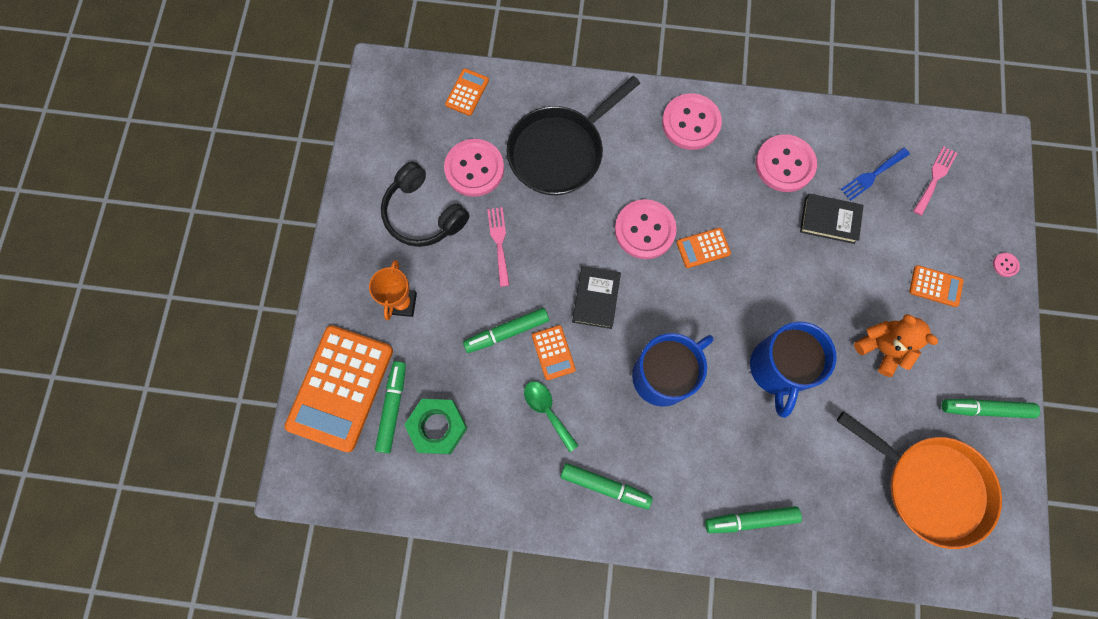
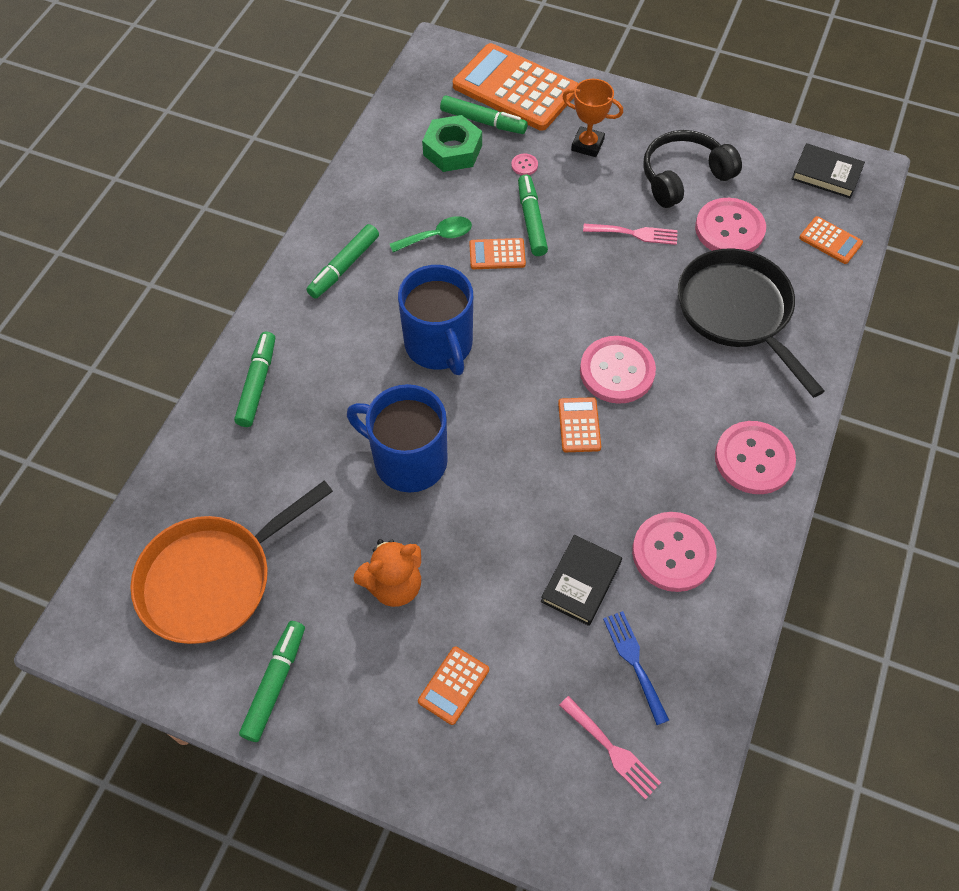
camera: 105 degrees right, 15 degrees down
(596, 298) = (546, 305): black book -> black book (826, 174)
(1005, 265) = (456, 798): pink button -> pink button (524, 165)

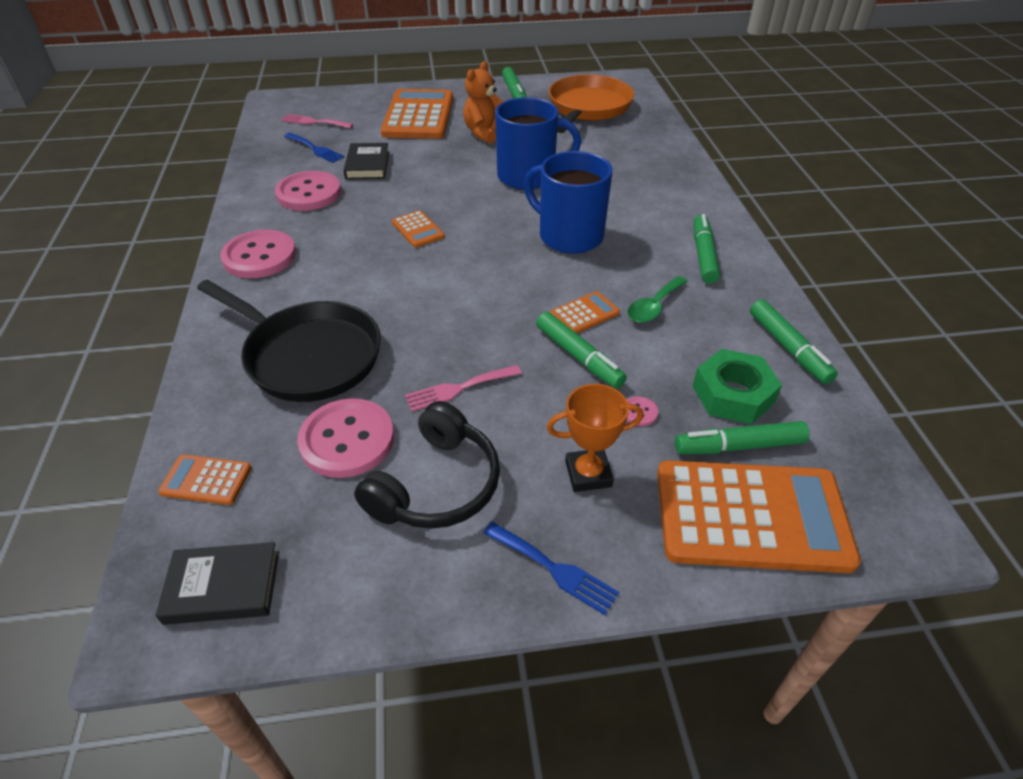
camera: 150 degrees right, 15 degrees down
(257, 383) = (671, 176): green marker -> green marker (788, 348)
(453, 685) = (419, 116): orange calculator -> orange calculator, size x2.24
(617, 371) = (407, 270): pink button -> none
(641, 110) = (554, 569): none -> blue fork

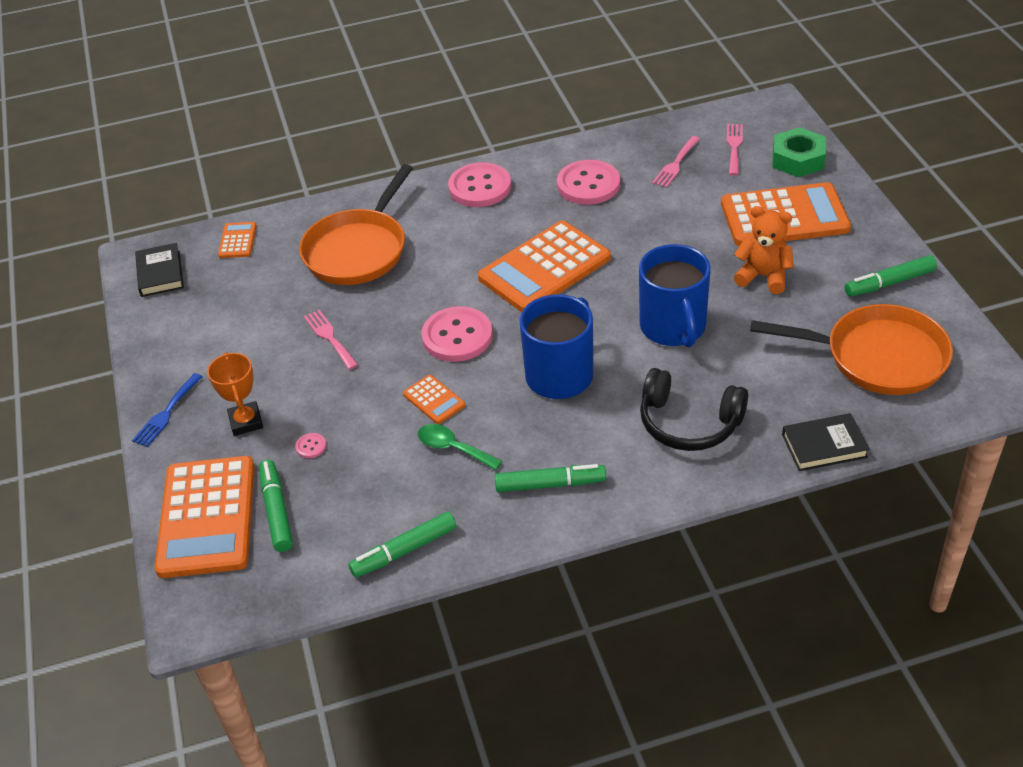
camera: 85 degrees right, 0 degrees up
(308, 355) = (358, 249): black pan -> orange pan
(315, 149) = (675, 164): blue fork -> pink fork
(347, 440) = (274, 292): pink button -> pink button (457, 336)
(367, 165) = (655, 207): black book -> black book (824, 446)
(417, 230) = (544, 268): orange calculator -> orange calculator, size x2.24
(436, 485) = (235, 344): black headphones -> black headphones (689, 423)
(579, 357) = (374, 402): green marker -> none
(733, 394) = (337, 507): green nut -> green nut (798, 159)

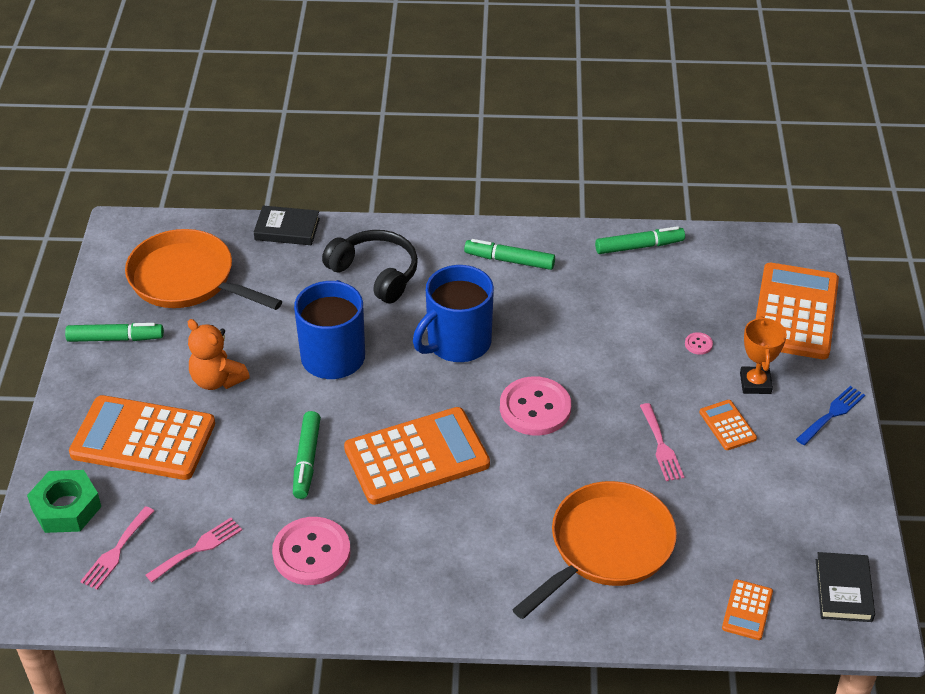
camera: 165 degrees left, 0 degrees up
(277, 511) = (735, 301): green marker -> green marker (306, 460)
(434, 400) = (578, 353): orange calculator -> orange calculator (727, 425)
(453, 448) = (576, 308): green spoon -> none
(480, 187) = (436, 594): pink button -> none

